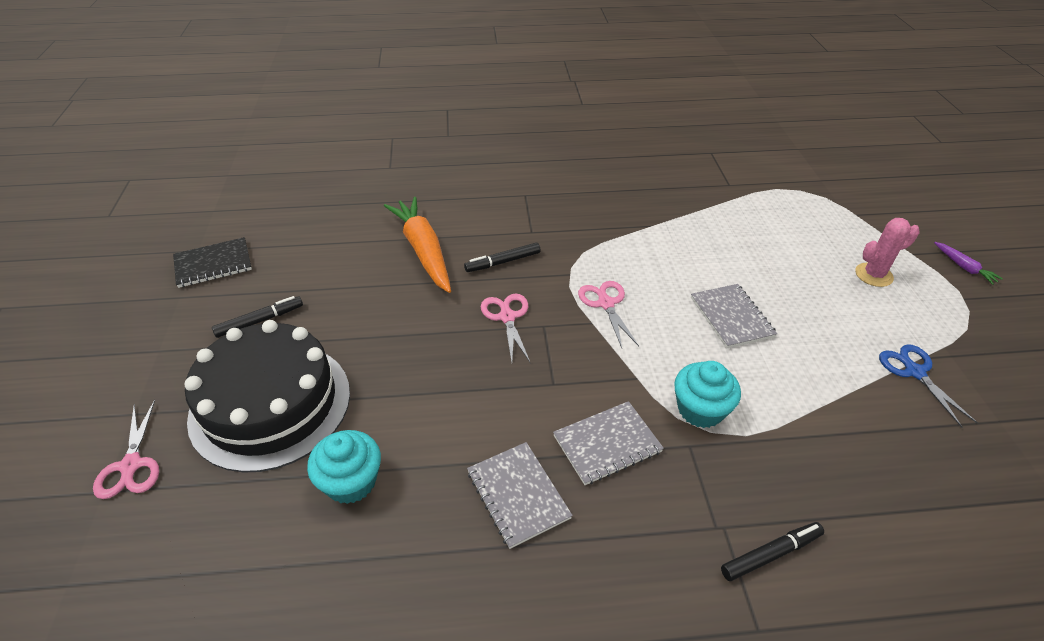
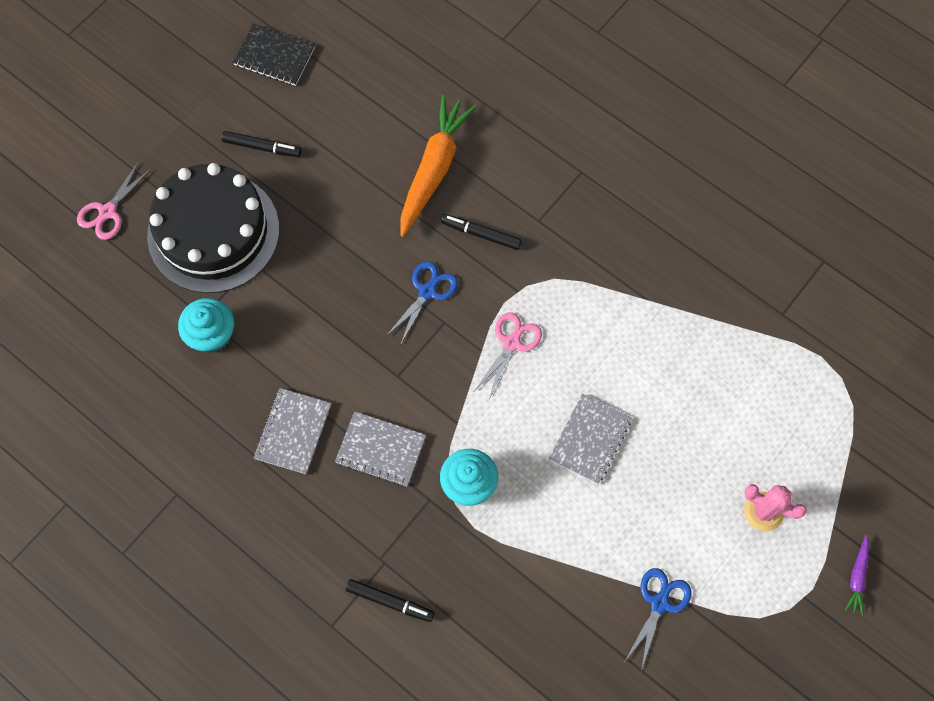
camera: 45 degrees right, 25 degrees up
(507, 317) = (427, 291): pink scissors -> blue scissors

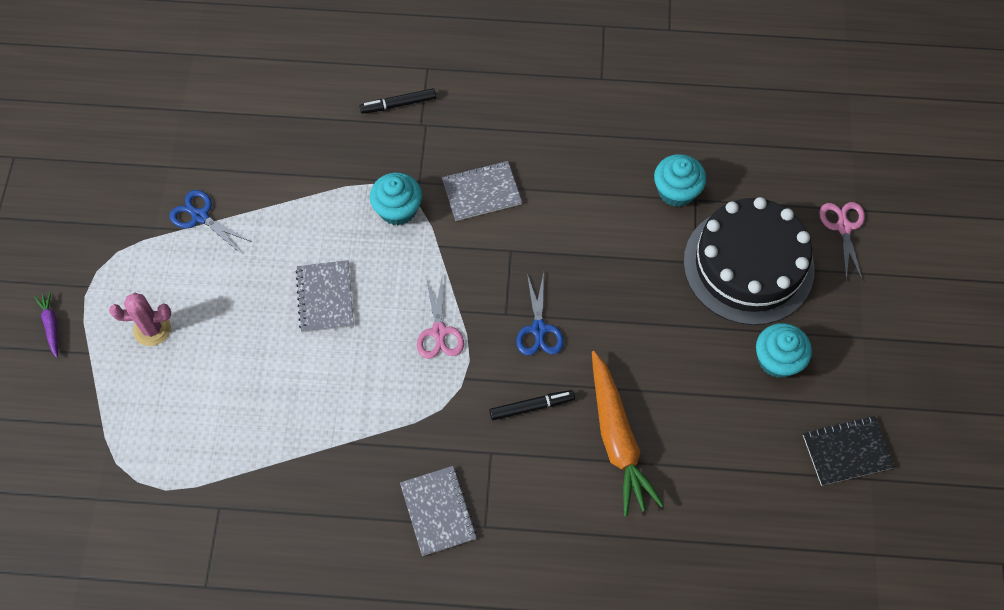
camera: 145 degrees right, 5 degrees down
(262, 147) = (777, 360): black marker -> turquoise cupcake
(293, 431) = (556, 164): grey notebook -> grey notebook (438, 511)
(659, 603) = (200, 216): blue scissors -> blue scissors turned 135 degrees clockwise

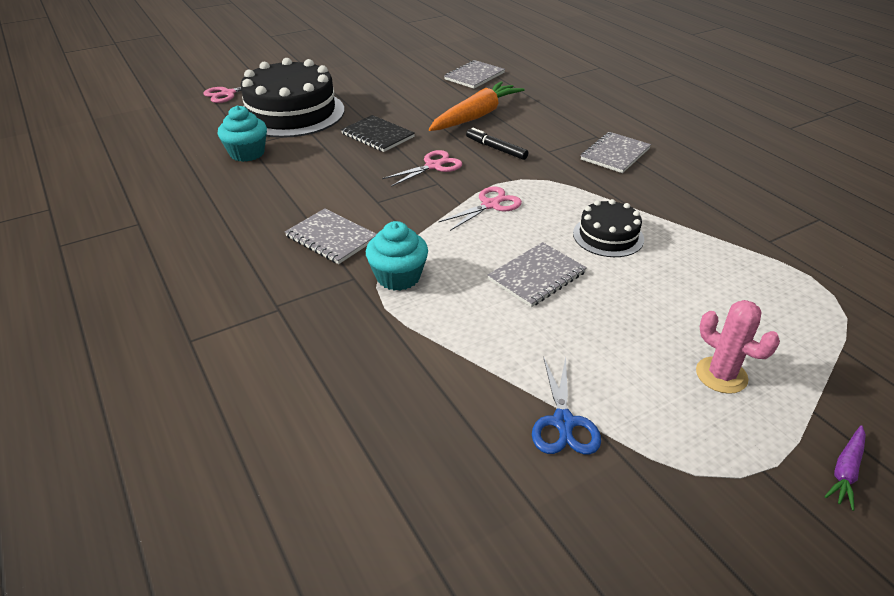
camera: 125 degrees left, 25 degrees down
(327, 387) = (608, 236): none -> black cake
(398, 104) = (261, 338): black marker -> none
(539, 329) = (433, 166): blue scissors -> pink scissors
(731, 515) = (474, 76): none -> grey notebook
(777, 360) = (356, 88): turquoise cupcake -> none
(847, 451) = (393, 60): black notebook -> black notebook (377, 135)

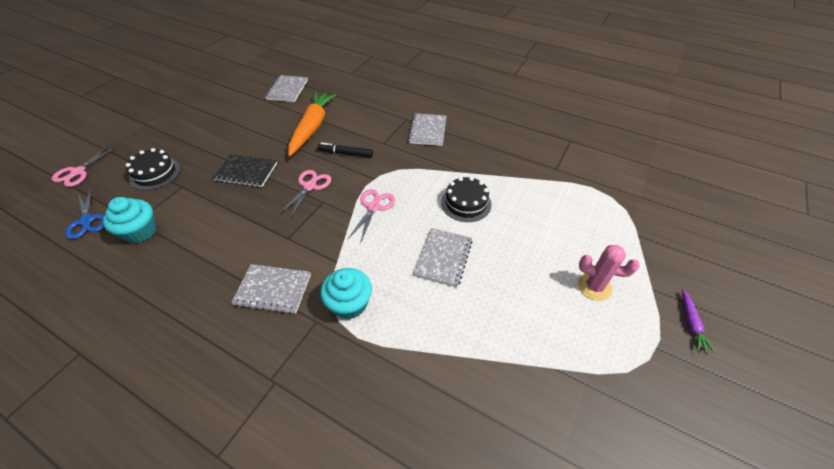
camera: 30 degrees left, 10 degrees up
(291, 113) = (155, 173): black cake -> black cake, size x0.50
(563, 422) = (535, 375): blue scissors -> blue scissors (87, 220)

